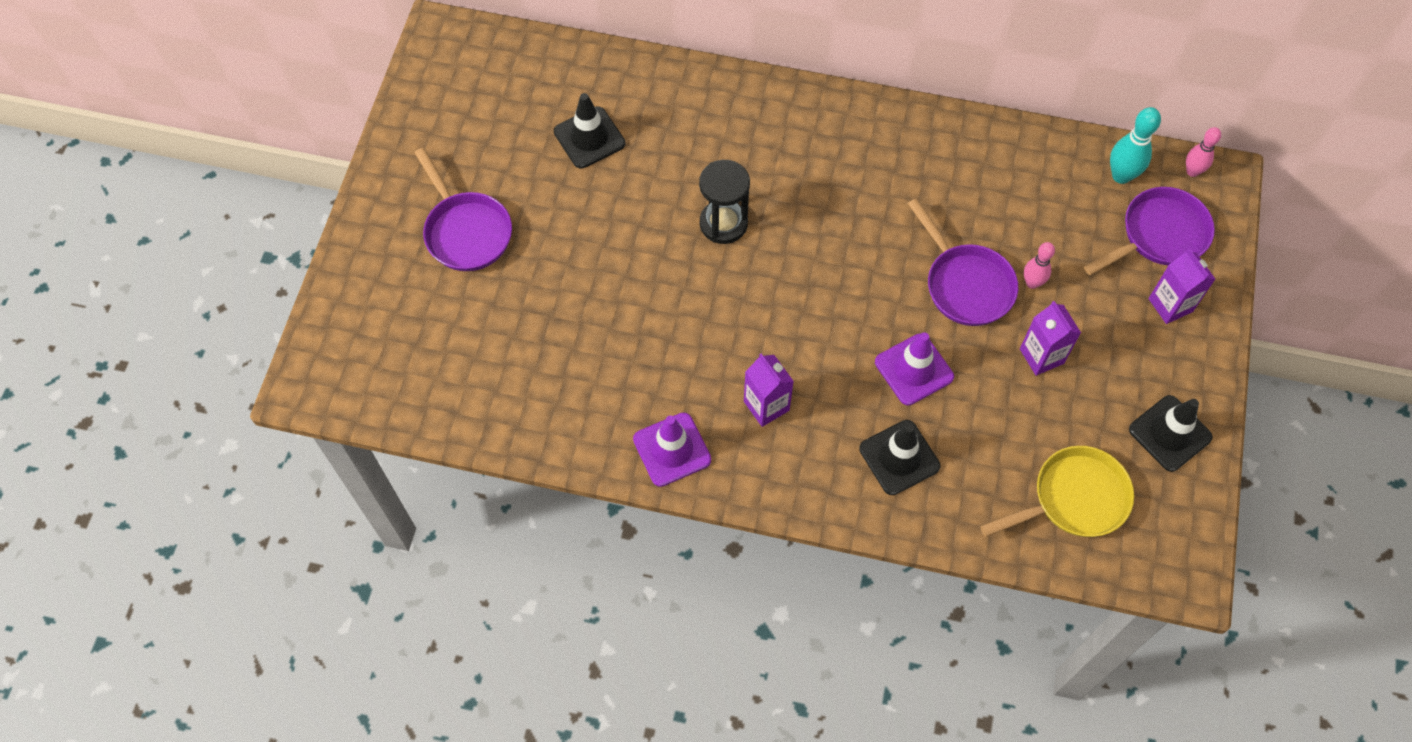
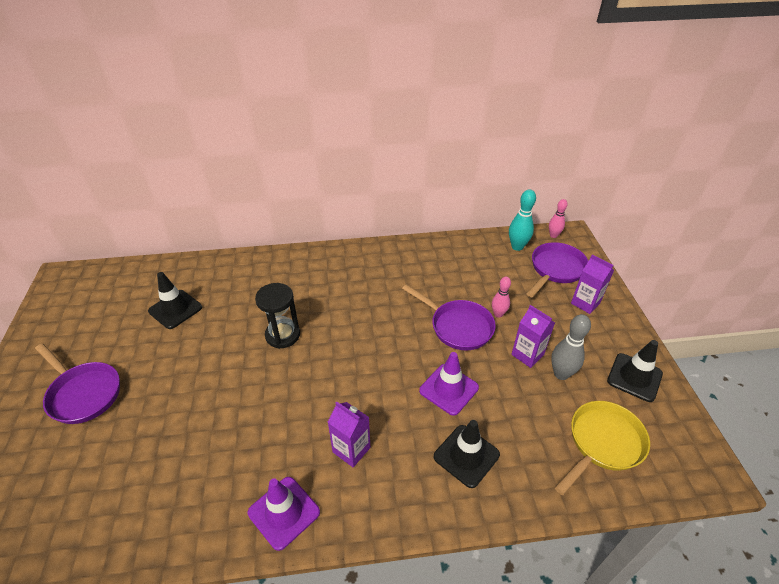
camera: 20 degrees left, 20 degrees down
(1072, 397) = (561, 374): none -> grey bowling pin

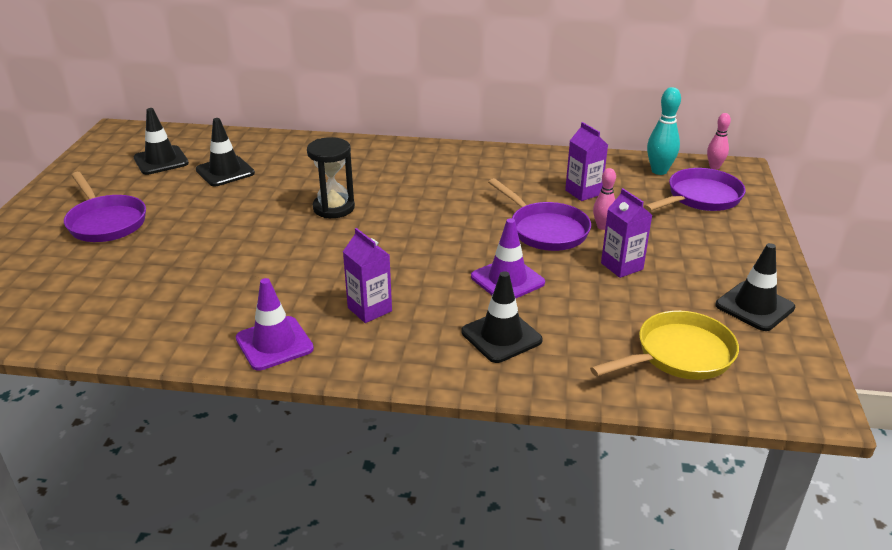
camera: 15 degrees right, 10 degrees down
(113, 306) = (161, 161): none -> black traffic cone
(561, 374) = (657, 289): grey bowling pin -> none
(585, 303) = (724, 232): purple carton -> purple carton (583, 192)

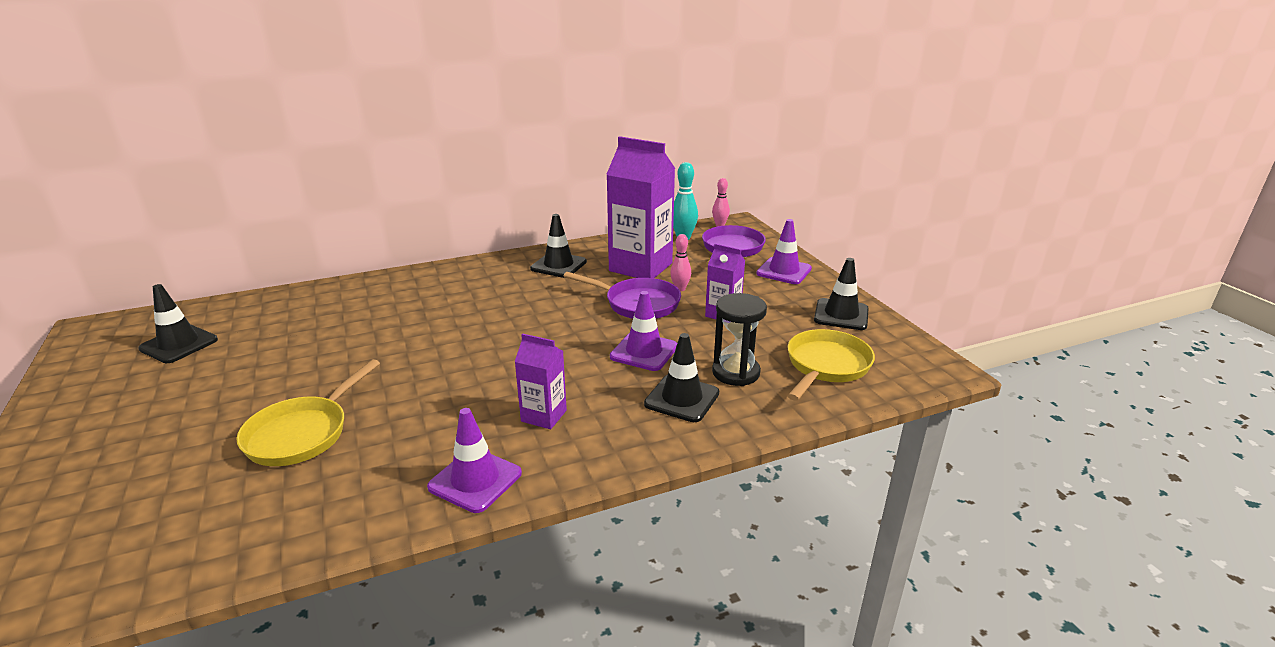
camera: 30 degrees left, 5 degrees down
(106, 222) = (157, 425): purple pan -> none
(188, 261) = (302, 434): none -> yellow pan
(225, 171) = (271, 335): black traffic cone -> black traffic cone (558, 265)
(334, 208) = (425, 338): black hourglass -> black hourglass (736, 372)
(583, 192) = (640, 267): purple carton -> purple carton, size x1.97
(737, 239) = (784, 271): none -> purple traffic cone

